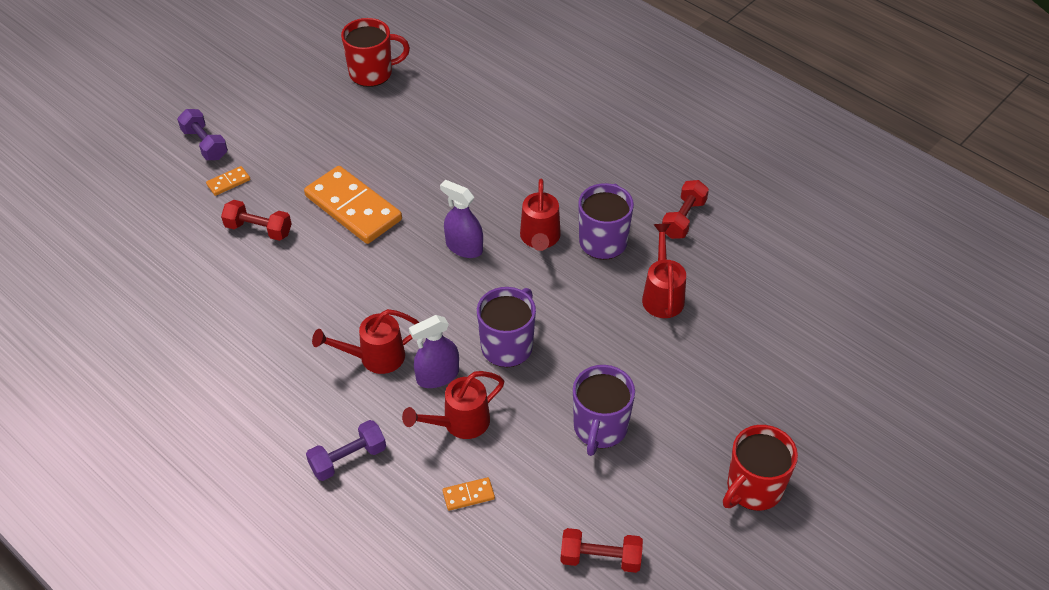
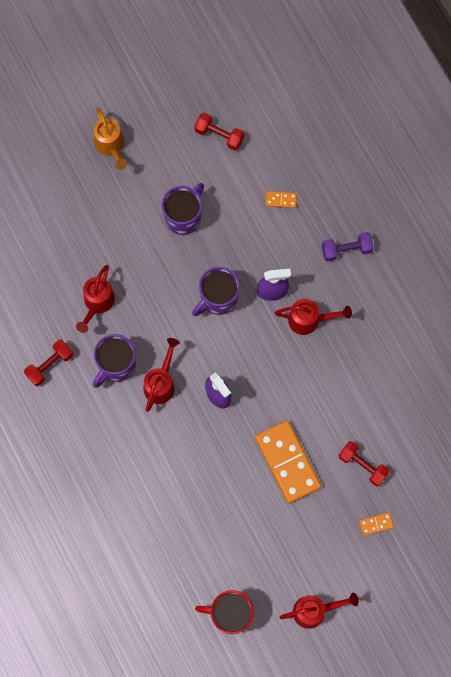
camera: 160 degrees left, 25 degrees up
(205, 144) = (387, 575): purple dumbbell -> none
(459, 423) = (269, 251): red watering can -> red watering can (314, 611)
(753, 488) = (111, 146): red mug -> orange watering can

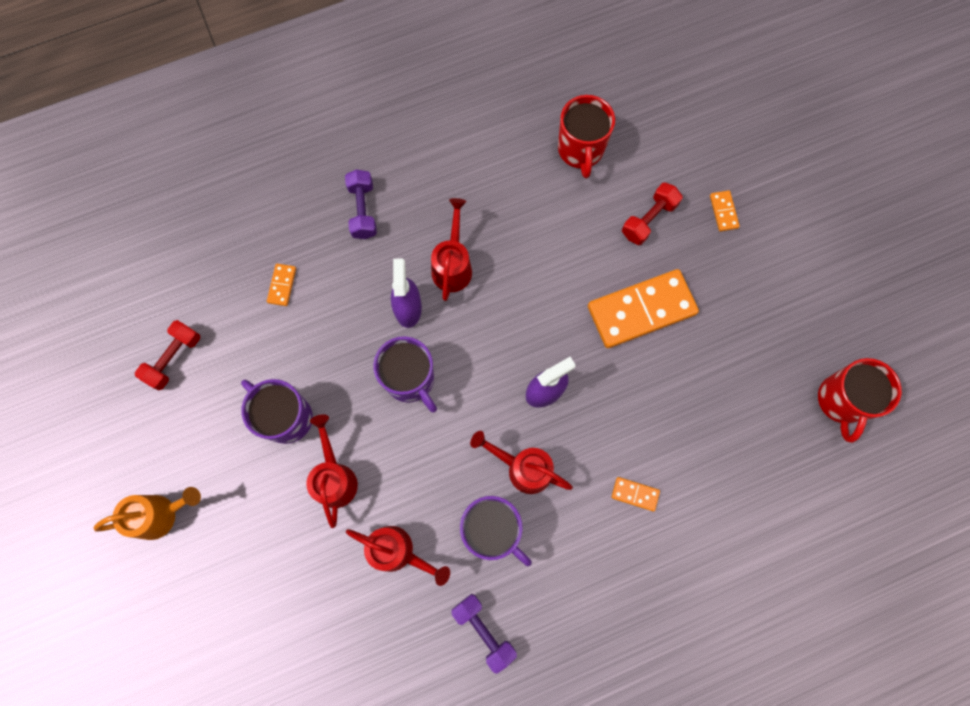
camera: 85 degrees left, 0 degrees up
(49, 365) = (483, 631): red dumbbell -> purple dumbbell
(149, 463) = (635, 494): none -> orange domino
(314, 611) = (833, 295): red watering can -> red watering can (335, 477)
(416, 409) = (580, 150): none -> red mug

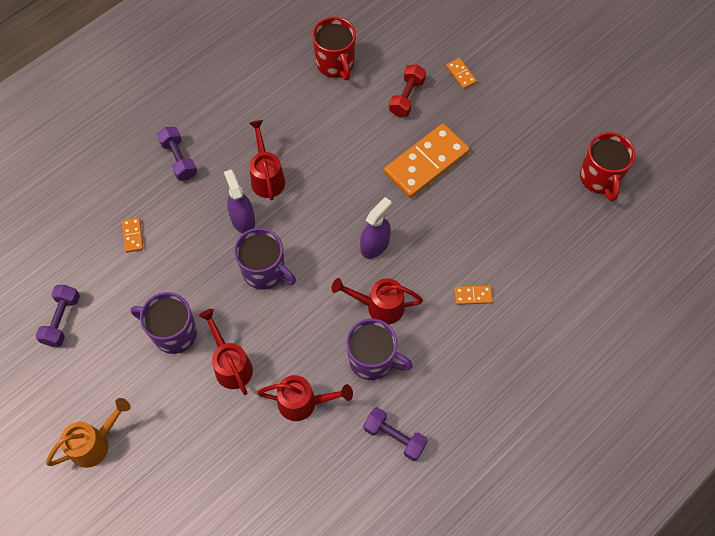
camera: 20 degrees left, 10 degrees down
(174, 358) = (62, 320): red dumbbell -> purple dumbbell

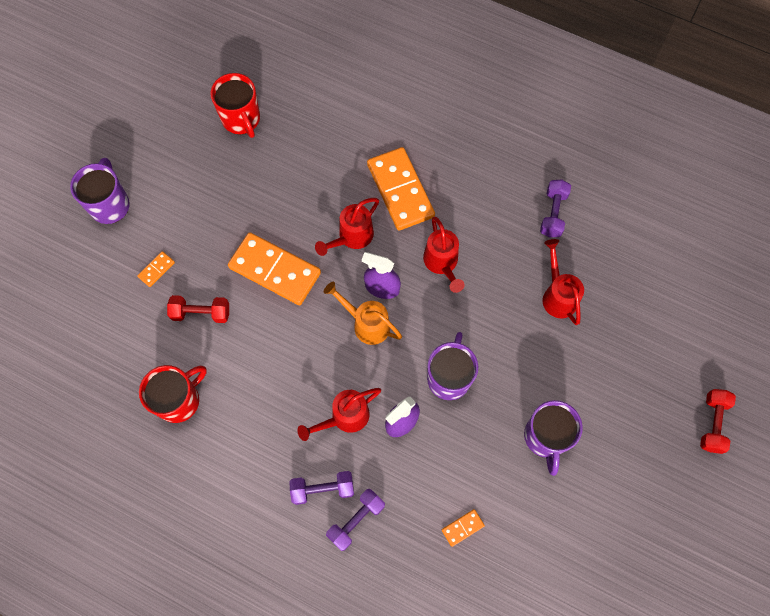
camera: 110 degrees left, 5 degrees up
(62, 320) = (581, 556): purple dumbbell -> purple dumbbell (322, 489)
(95, 443) = (677, 461): orange watering can -> orange watering can (366, 324)
(112, 496) = (712, 423): none -> red dumbbell
(231, 365) = (552, 371): red watering can -> red watering can (352, 237)
(372, 360) = (494, 252): purple mug -> purple mug (110, 204)
(473, 295) = (400, 190): orange domino -> orange domino, size x2.38
(599, 178) = (241, 120): red mug -> red mug turned 90 degrees clockwise

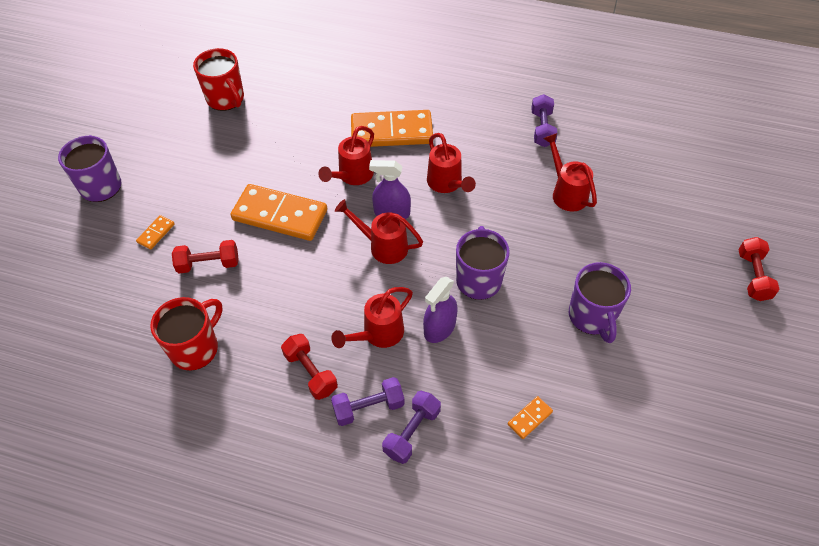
camera: 10 degrees left, 15 degrees down
(277, 445) = (311, 372): none -> red dumbbell
(366, 324) = (383, 246): orange watering can -> red watering can
(400, 190) = (391, 132): orange domino -> orange domino turned 60 degrees counterclockwise

